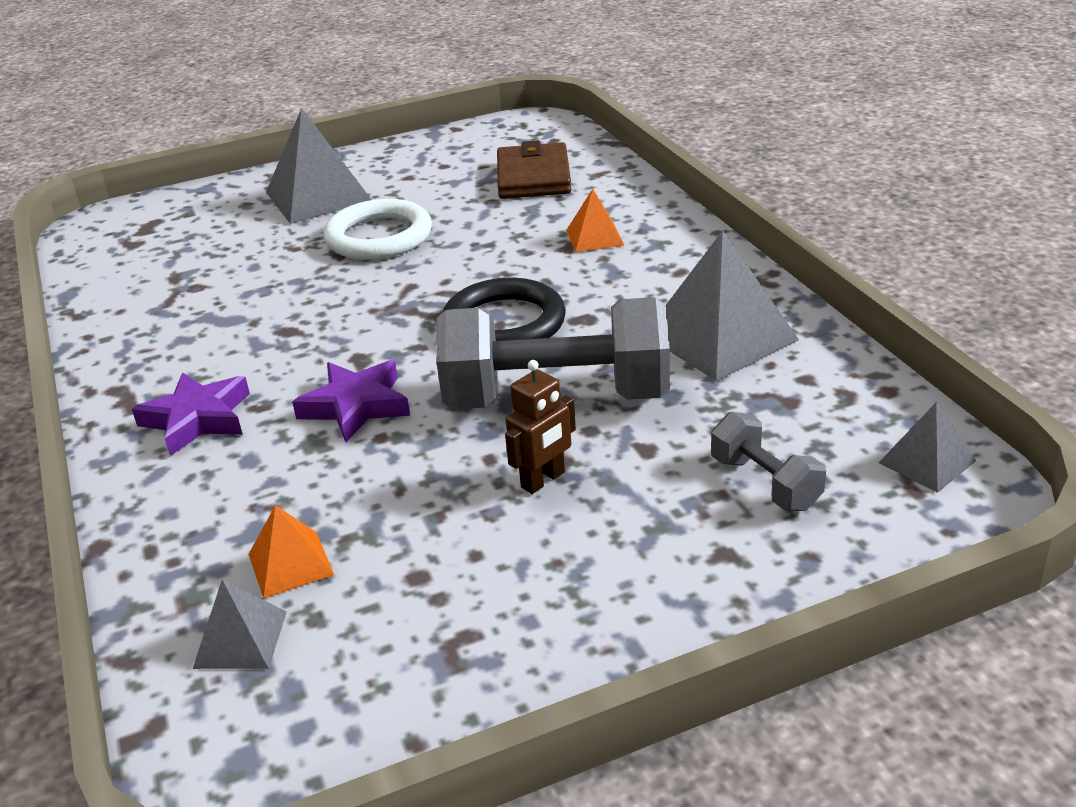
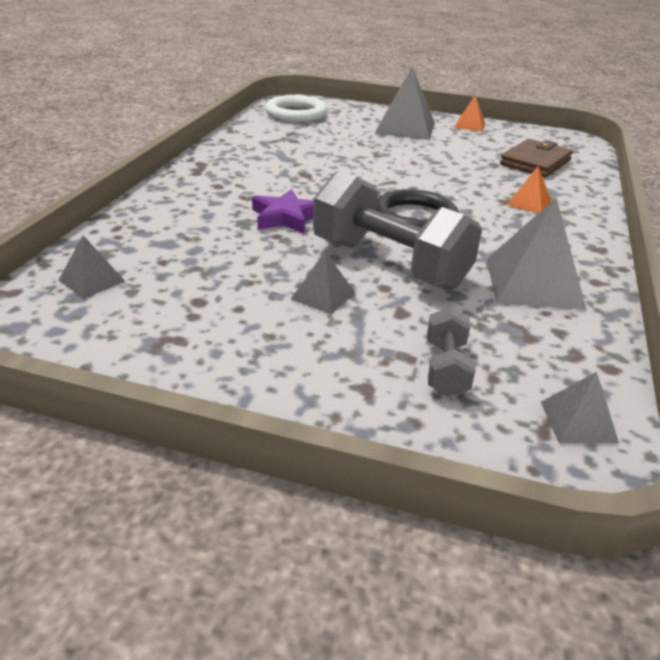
camera: 35 degrees right, 0 degrees up
(197, 419) = (213, 189): purple star -> none
(290, 564) = (157, 264): orange pyramid -> orange pyramid (470, 125)
(379, 237) = (409, 155): white ring -> white ring (296, 113)
(543, 480) = (323, 296): brown robot -> grey pyramid

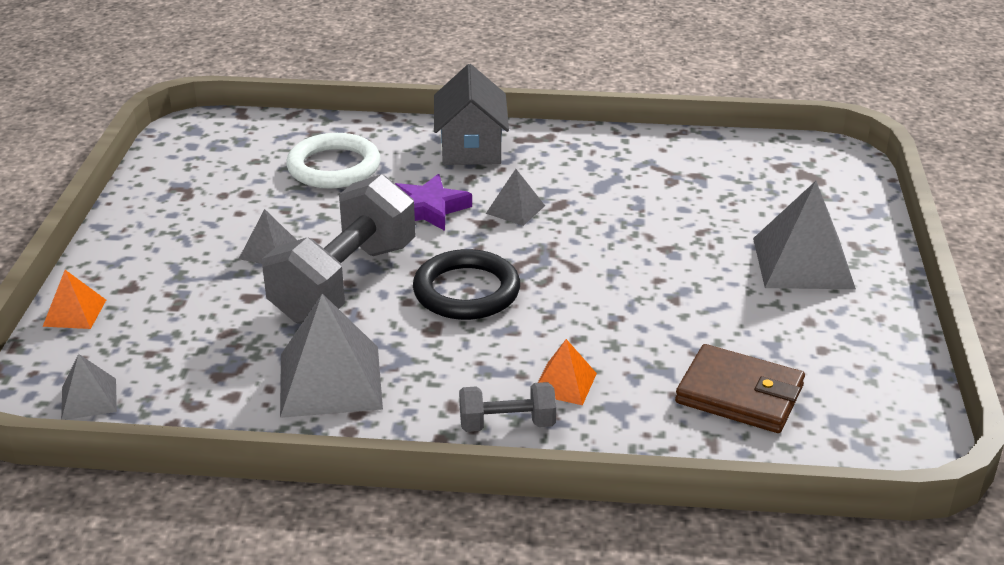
camera: 80 degrees right, 0 degrees up
(92, 280) = (267, 140): grey pyramid -> grey pyramid (515, 209)
(194, 190) = (471, 147): none -> grey house
(296, 113) = (783, 167): white ring -> white ring (334, 167)
(446, 368) = (160, 326): grey dumbbell -> grey dumbbell (507, 424)
(470, 125) = (876, 325): orange pyramid -> orange pyramid (74, 313)

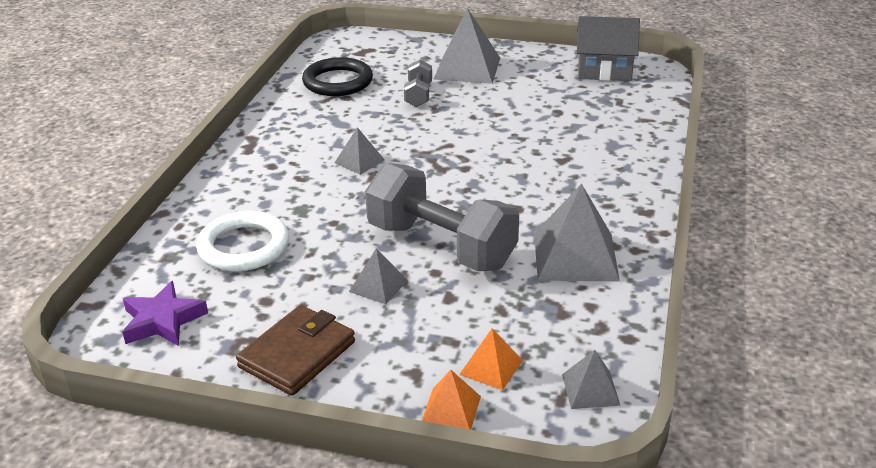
camera: 80 degrees left, 0 degrees up
(428, 209) = (342, 200): purple star -> purple star (163, 320)
(466, 291) = (468, 190): black ring -> black ring (338, 82)
(471, 147) = (249, 174): grey house -> grey house (604, 70)
(507, 424) = (629, 185): grey dumbbell -> grey dumbbell (418, 95)
(564, 383) = (586, 161): orange pyramid -> orange pyramid (491, 367)
(739, 394) = (602, 105): brown wallet -> brown wallet (297, 354)

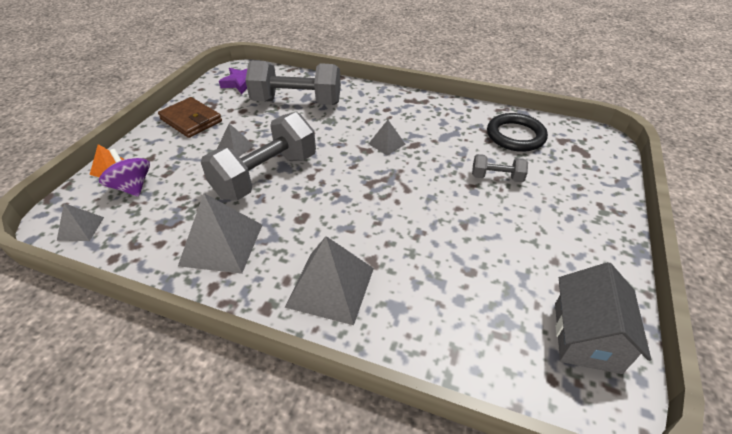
camera: 95 degrees right, 10 degrees up
(244, 246) = (297, 102): white ring -> grey dumbbell
(467, 68) = (560, 213): grey pyramid -> grey pyramid (330, 287)
(491, 367) = (132, 187): orange pyramid -> purple spinning top

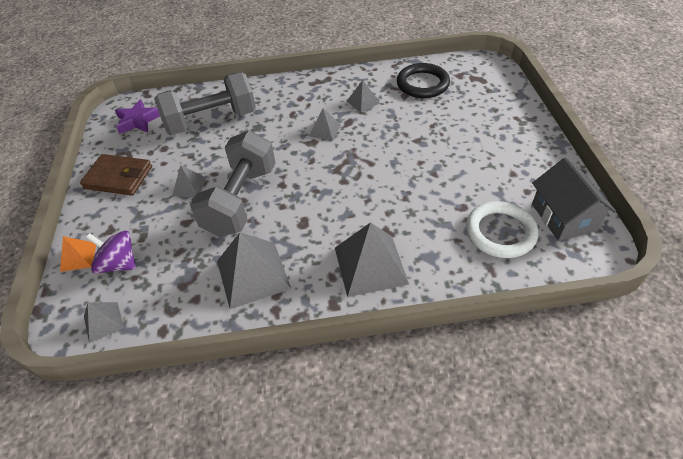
camera: 25 degrees left, 5 degrees up
(442, 132) = (363, 102): none -> grey pyramid
(494, 318) = (500, 232): none -> white ring
(496, 177) = (432, 125): grey dumbbell -> none

